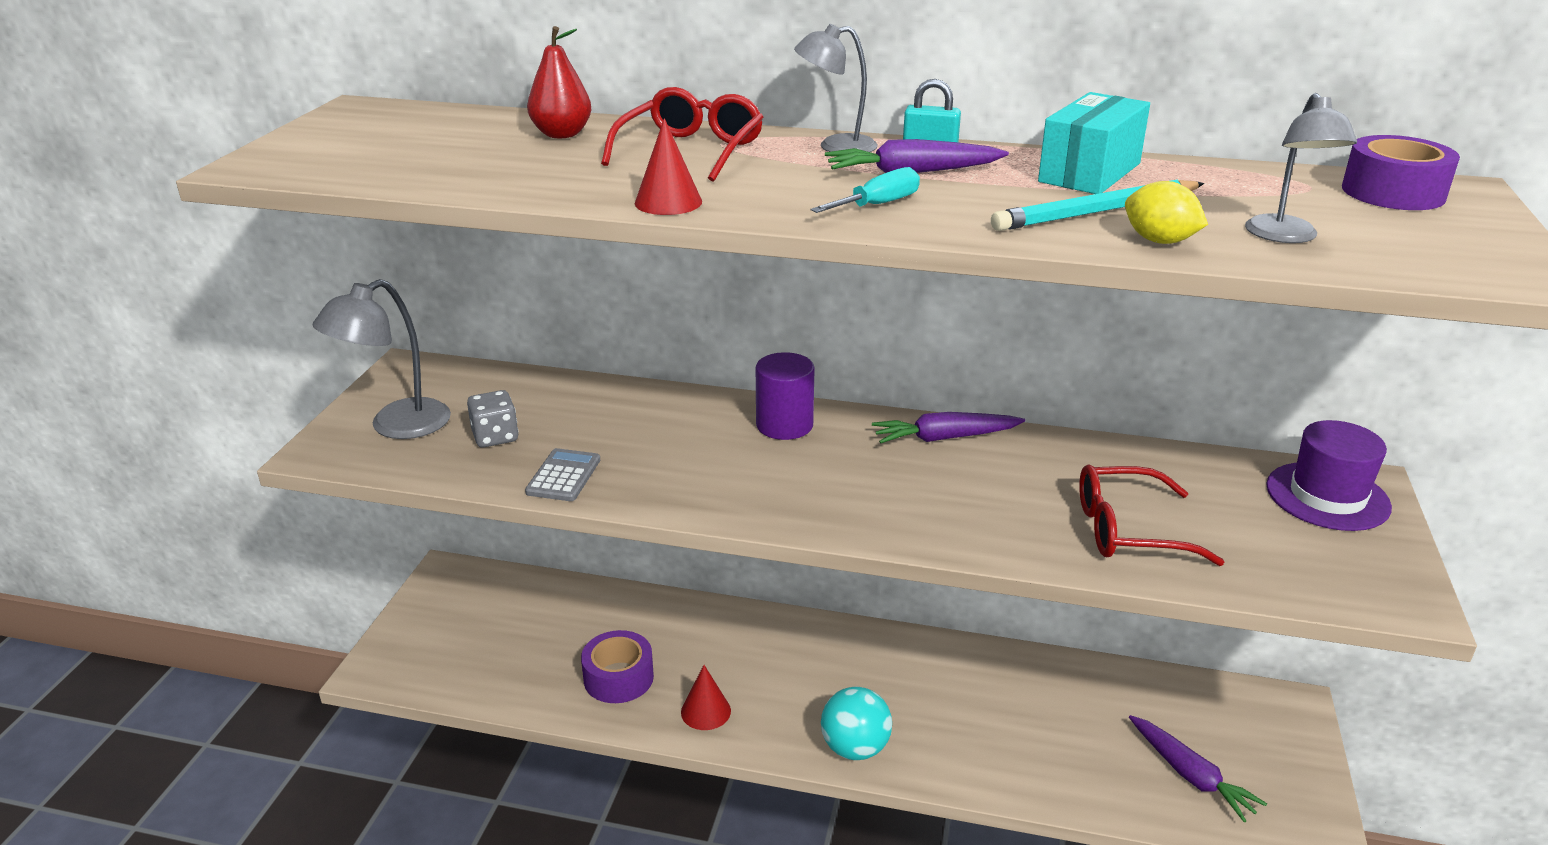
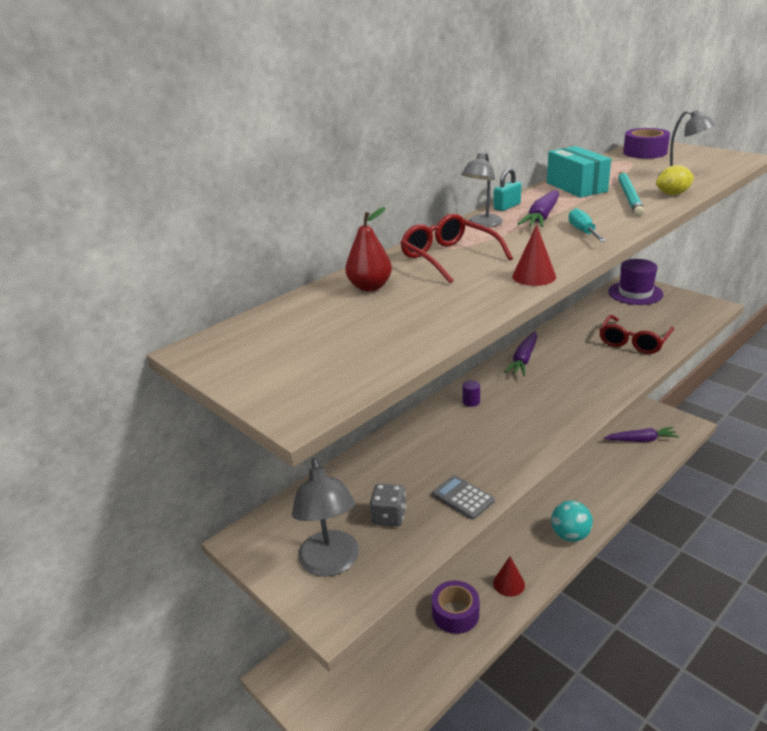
camera: 55 degrees left, 0 degrees up
(784, 425) = (471, 402): purple cylinder -> purple cylinder, size x0.49

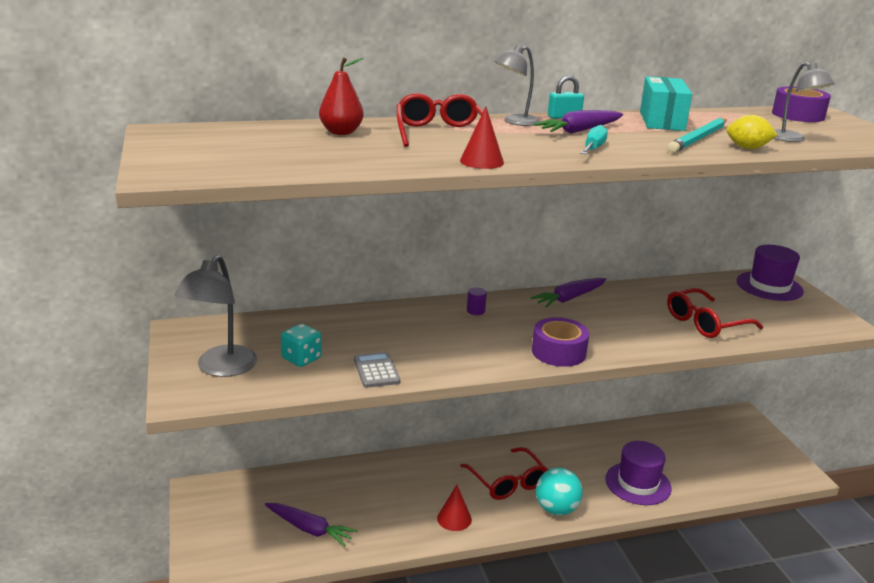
camera: 25 degrees right, 5 degrees down
(389, 516) = (301, 358): grey dice -> turquoise dice
(455, 613) = (382, 517): purple tape -> purple tape (558, 352)
(516, 530) = (507, 482): none -> red glasses
(602, 484) = (638, 483): none -> purple hat
(641, 440) = (727, 464): purple carrot -> purple carrot (309, 529)

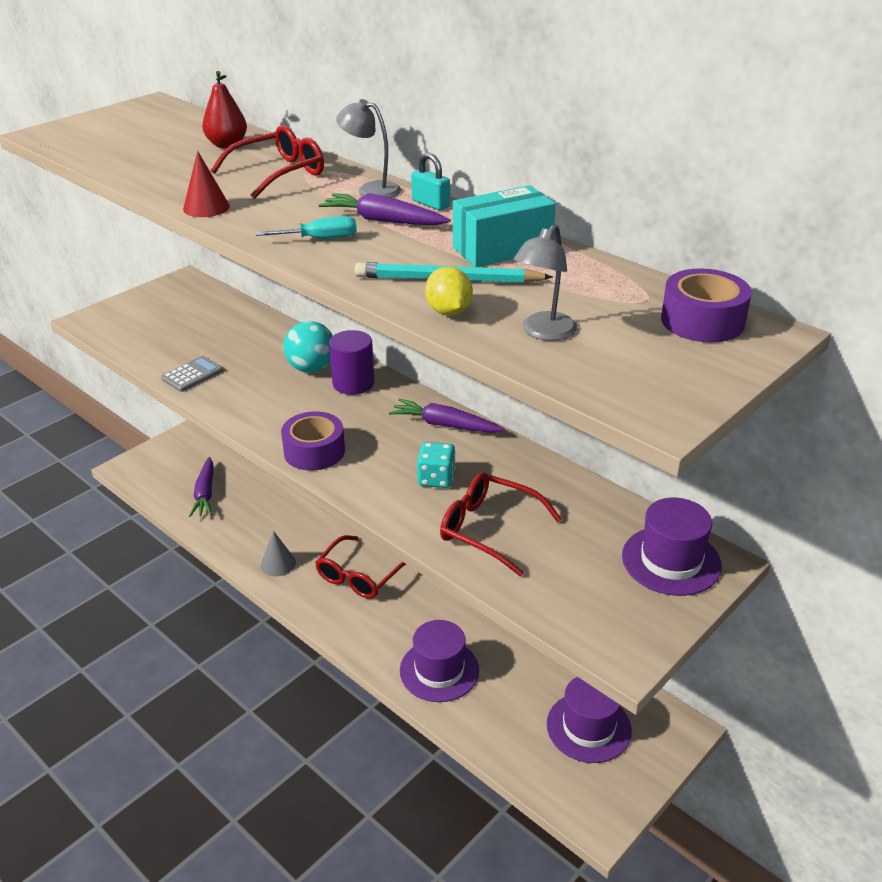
camera: 60 degrees right, 10 degrees up
(221, 368) = (140, 316): grey lamp -> none
(301, 358) = (183, 338): turquoise dice -> turquoise dice (436, 479)
(454, 518) = (278, 564): red cone -> grey cone
(475, 311) = (353, 383): purple cylinder -> purple cylinder, size x2.04
(556, 509) = (344, 623): turquoise ball -> turquoise ball (311, 368)
(724, 445) = (588, 727): none -> purple hat

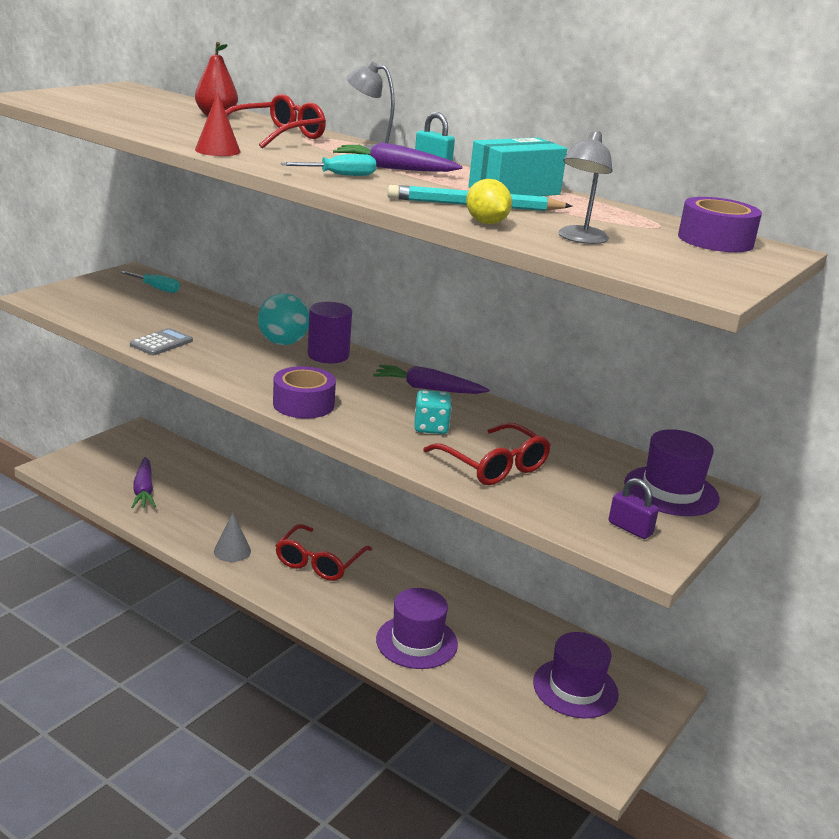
camera: 10 degrees left, 10 degrees down
(202, 301) = (156, 288): none -> turquoise screwdriver
(489, 529) = (493, 465): red glasses -> red glasses turned 150 degrees counterclockwise
(614, 613) = (630, 528): none -> purple padlock

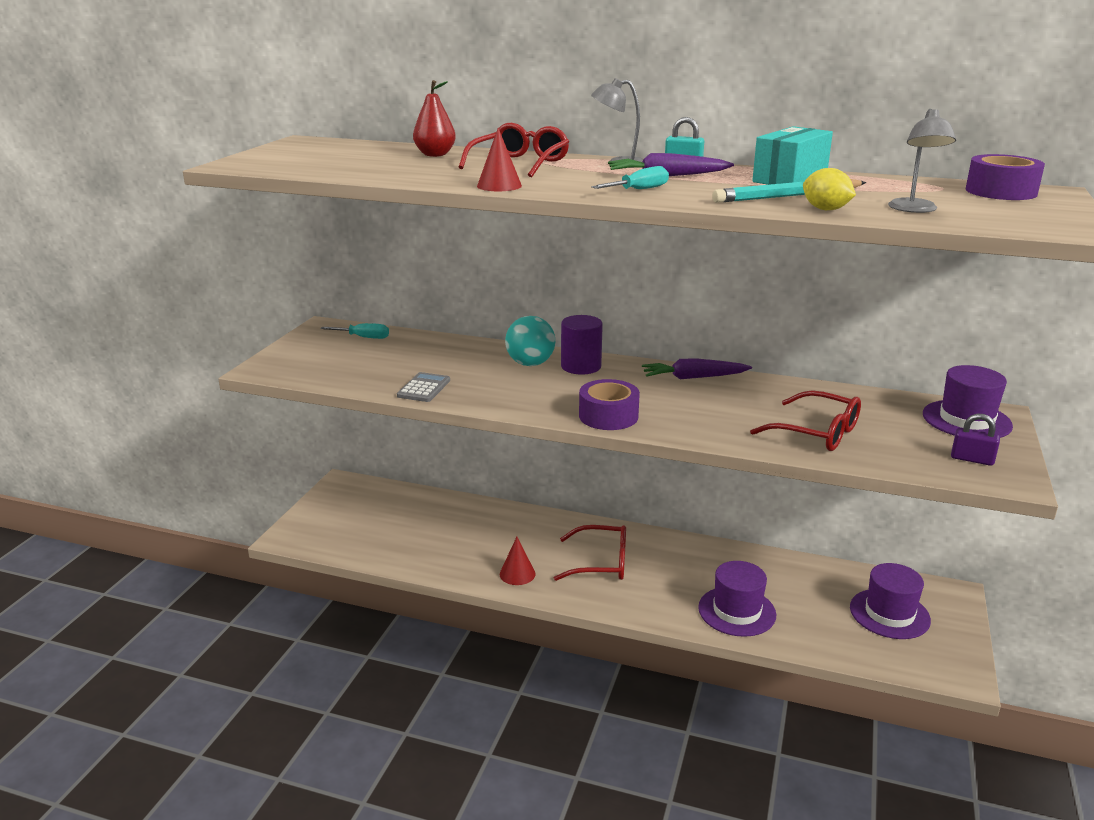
camera: 15 degrees left, 0 degrees up
(144, 490) = (392, 538): purple carrot -> none
(232, 551) = (517, 574): grey cone -> red cone
(319, 562) = (601, 563): red glasses -> red glasses turned 90 degrees counterclockwise
(431, 427) = (733, 411): turquoise dice -> none

